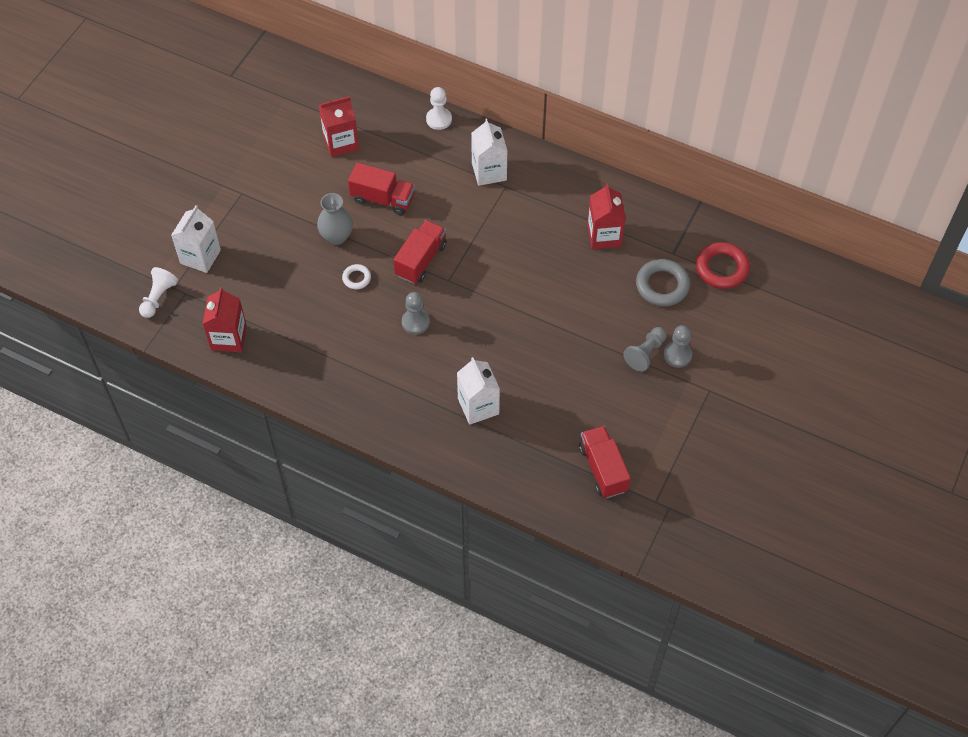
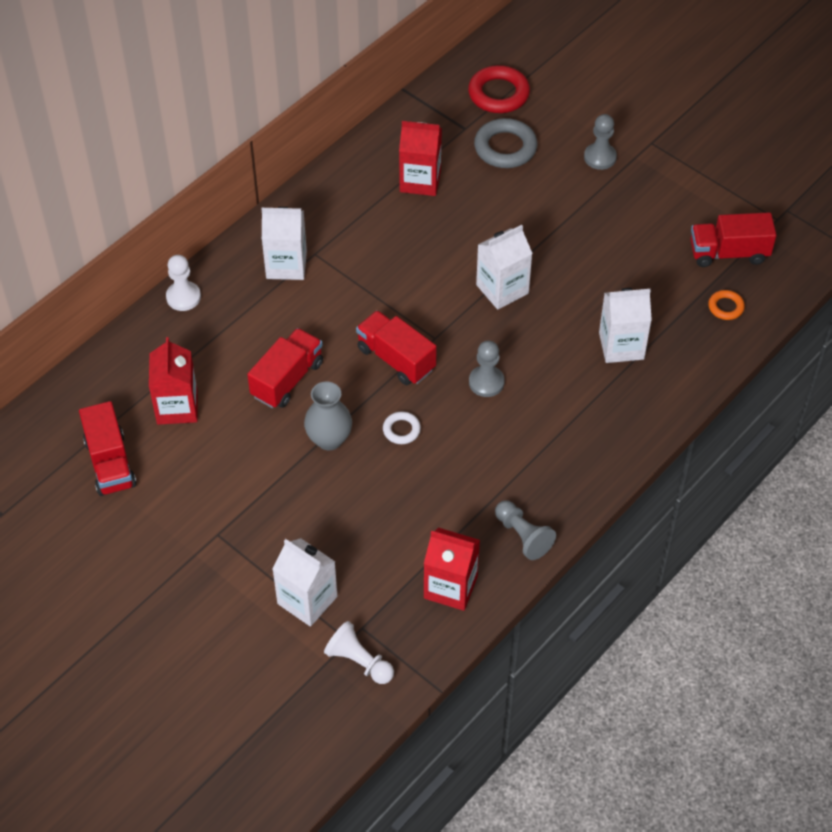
camera: 75 degrees left, 5 degrees down
(284, 119) = (110, 463): none -> red truck
(510, 314) = (502, 289): none -> white carton
(542, 475) = (725, 307): none -> orange ring
(645, 353) = (590, 183): grey pawn -> grey pawn (523, 536)

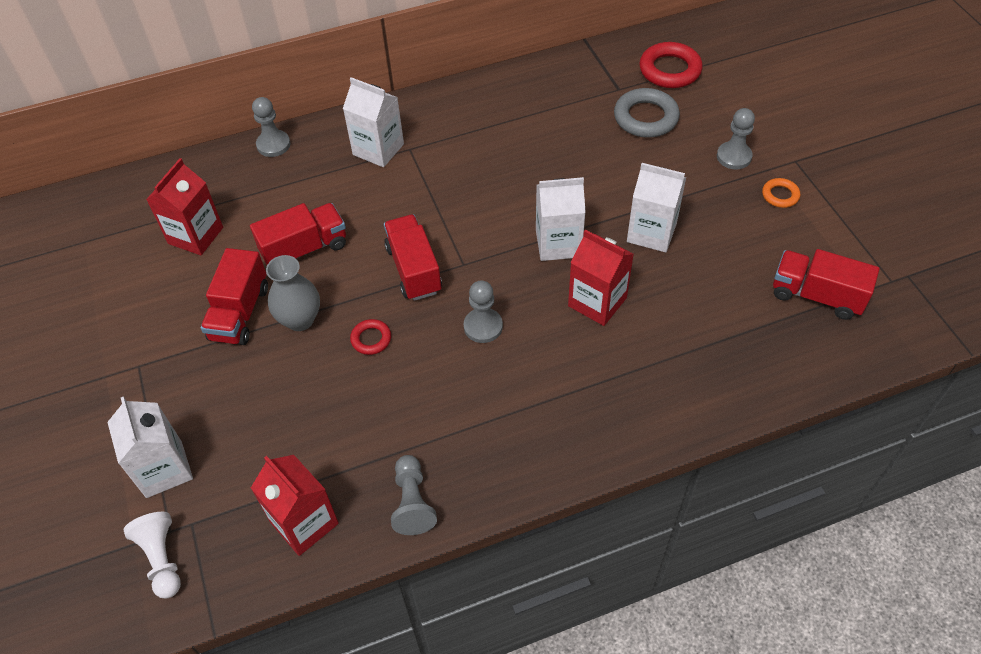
camera: 30 degrees right, 0 degrees up
(110, 463) = (104, 261): red truck -> red truck (240, 313)
(183, 297) = (273, 145): white pawn -> grey pawn
(401, 430) = (371, 339): white ring -> red ring
(420, 181) = (547, 119): red carton -> red carton (597, 302)
(621, 346) = (643, 345): white carton -> white carton (651, 233)
(725, 307) = (781, 350): orange ring -> orange ring (780, 195)

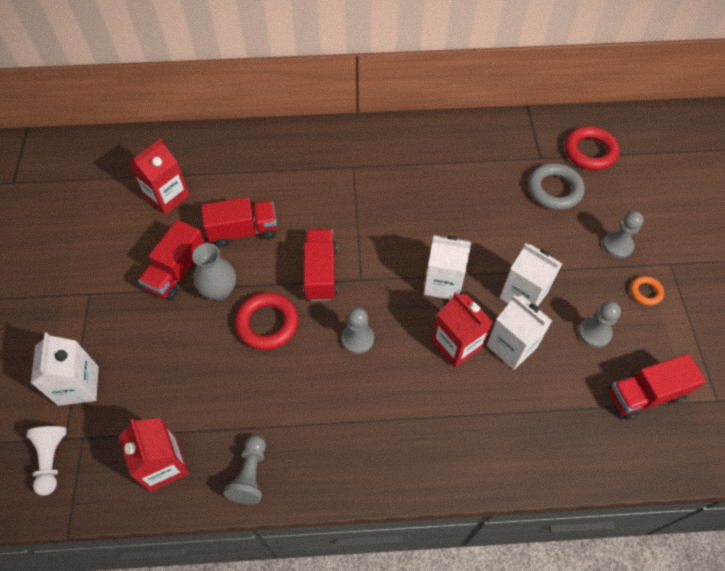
camera: 15 degrees right, 5 degrees up
(273, 145) = (250, 135): grey pawn -> grey pawn (594, 333)
(371, 339) = (267, 323): red ring -> red ring, size x1.87
(378, 149) = (328, 161): white carton -> white carton (511, 346)
(816, 295) = (645, 394): red truck -> red truck turned 60 degrees counterclockwise

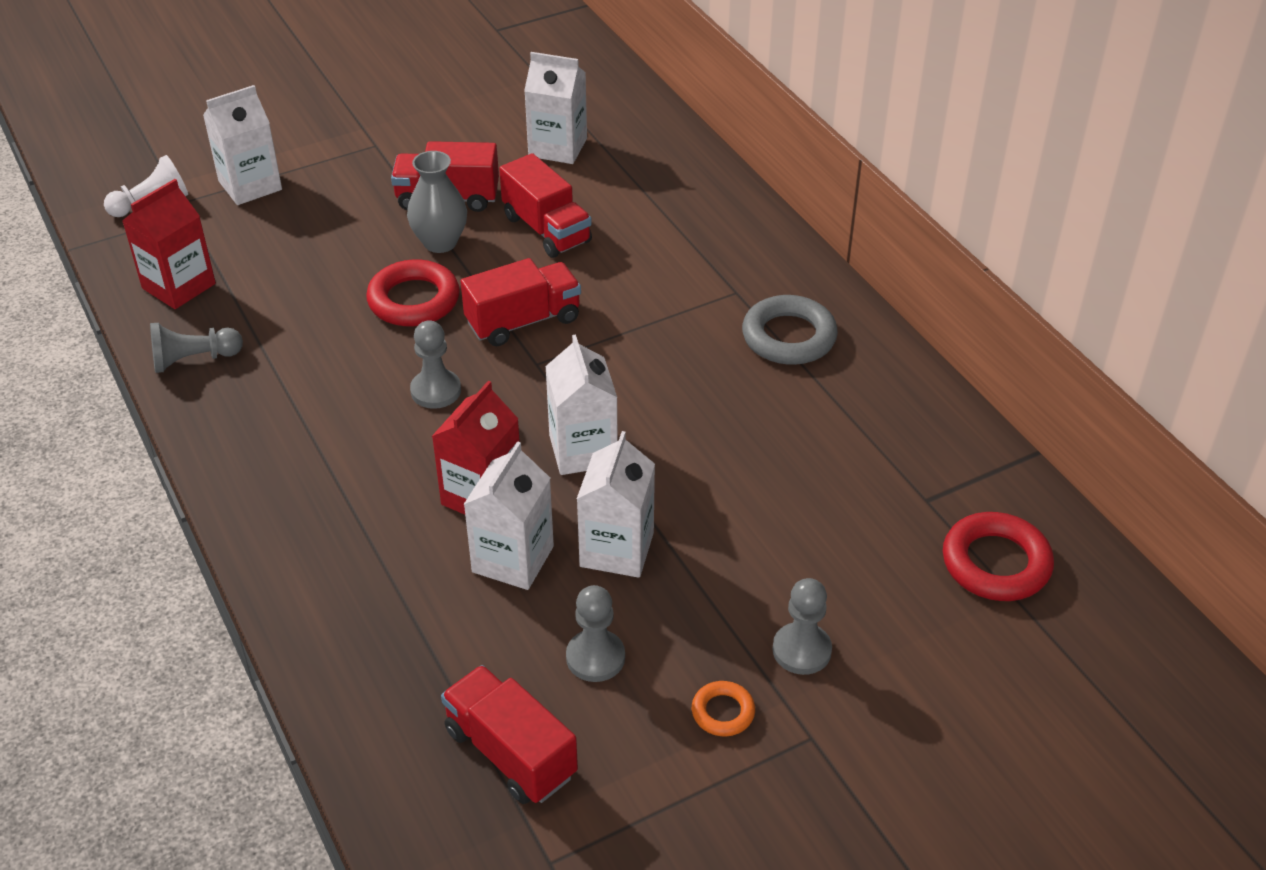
camera: 65 degrees right, 15 degrees down
(167, 197) = (557, 147): red carton -> white carton
(554, 190) = (866, 535): grey ring -> grey ring (789, 337)

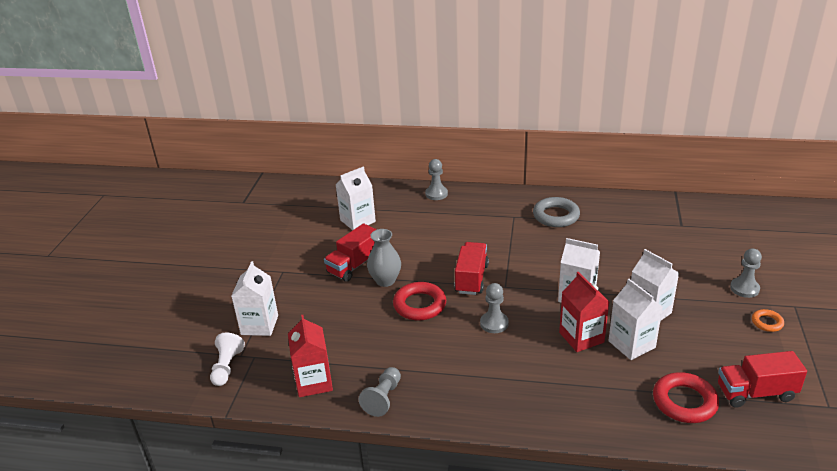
camera: 50 degrees left, 10 degrees down
(546, 229) = (413, 247): red truck -> none
(595, 657) = (712, 344): grey pawn -> grey pawn (436, 194)
(996, 563) = (728, 225): red ring -> red ring (684, 402)

